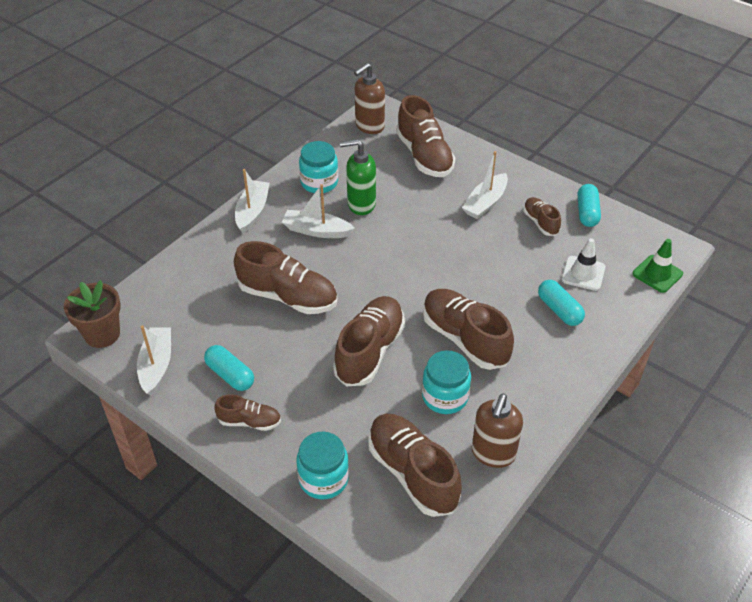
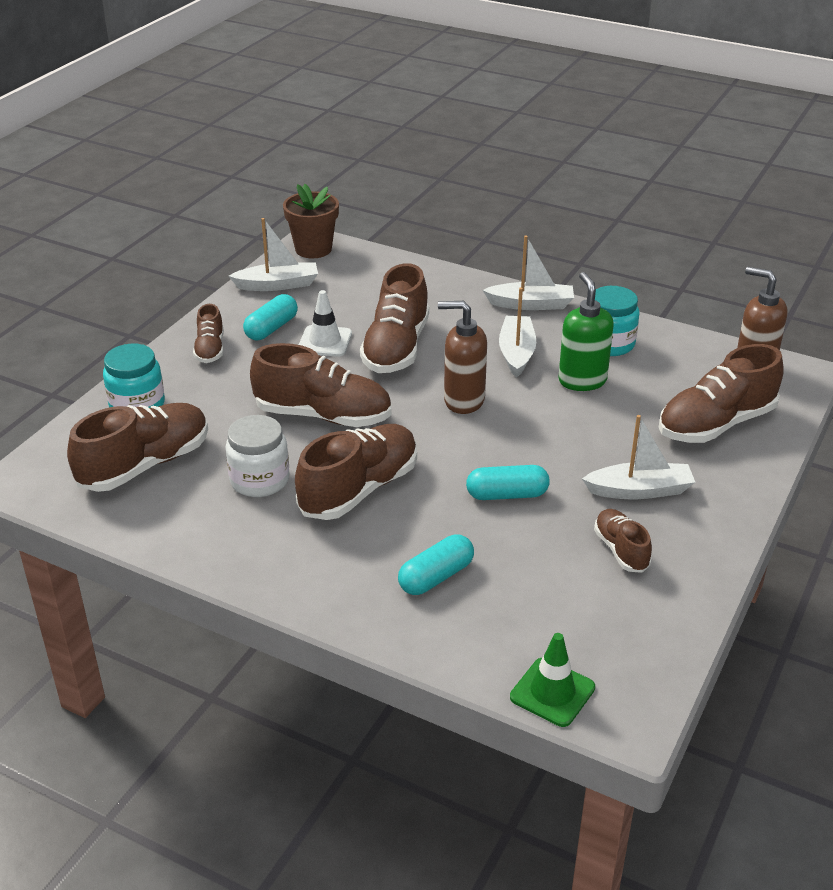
camera: 80 degrees right, 10 degrees down
(445, 396) = (259, 480): turquoise jar -> white jar
(485, 203) = (639, 490): white boat -> white boat turned 150 degrees clockwise
(493, 453) = (174, 526): brown soap dispenser -> brown soap dispenser (463, 401)
(540, 222) = (621, 550): brown shoe -> brown shoe turned 75 degrees counterclockwise
(583, 273) = (522, 601): white traffic cone -> white traffic cone (325, 341)
(587, 212) = (670, 603): turquoise capsule -> turquoise capsule (507, 495)

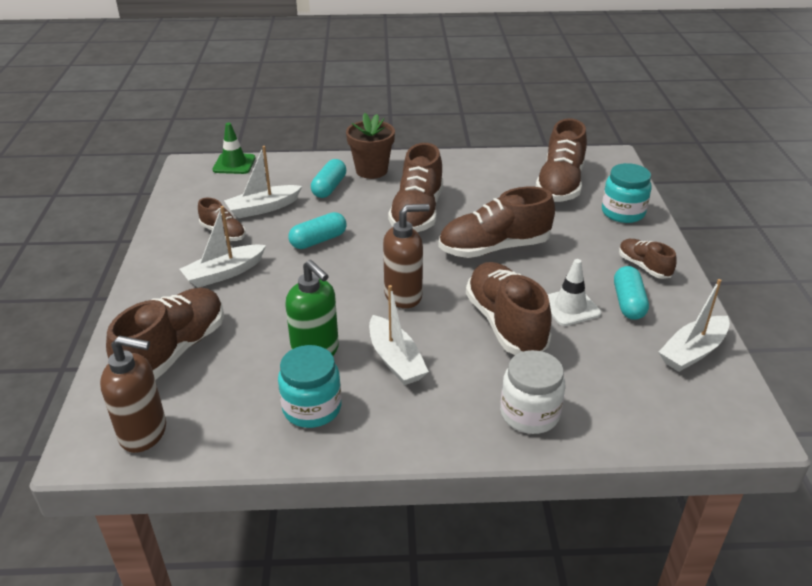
camera: 150 degrees right, 0 degrees up
(259, 480) = (483, 199): white jar -> white jar (529, 414)
(313, 249) = (733, 417): brown flower pot -> brown flower pot (371, 170)
(531, 304) = (427, 432): white boat -> white boat (263, 208)

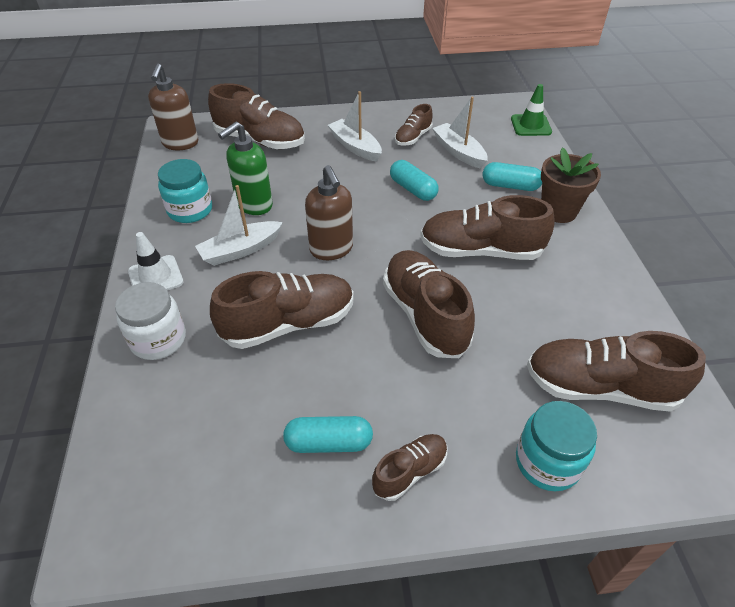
camera: 85 degrees right, 10 degrees up
(570, 307) = (318, 381): white traffic cone -> white traffic cone (155, 277)
(693, 351) = (232, 503): white boat -> none

